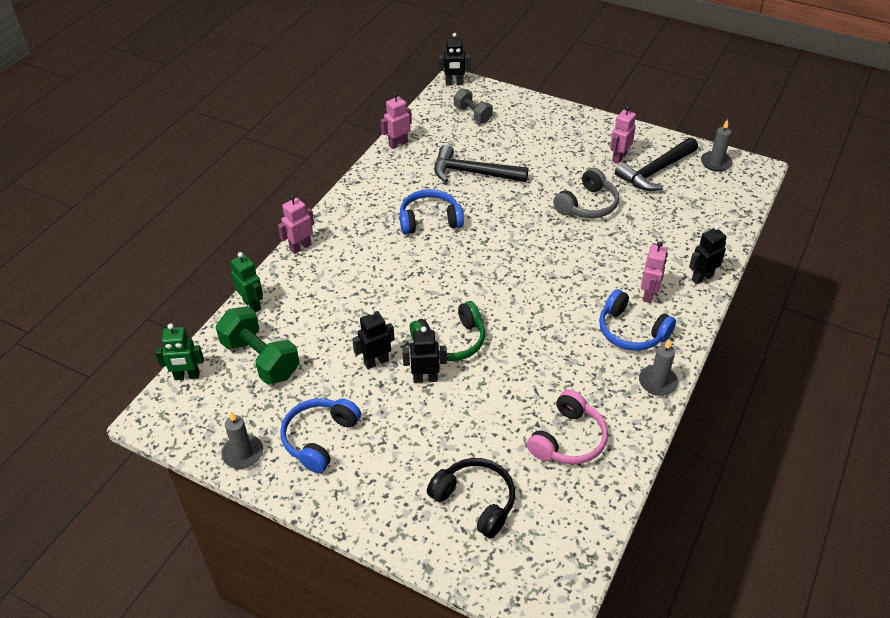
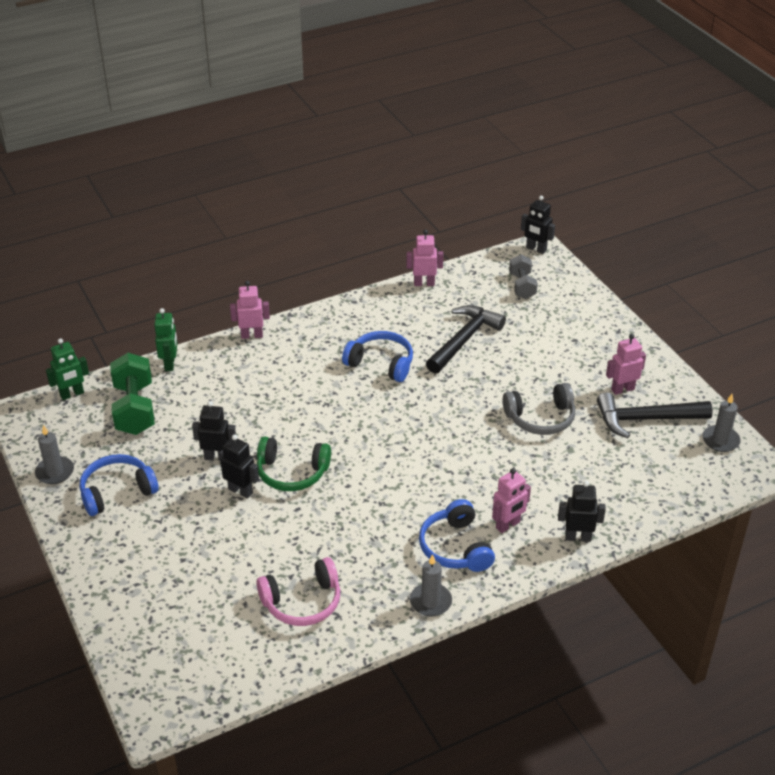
camera: 35 degrees right, 5 degrees down
(187, 376) = (72, 394): green robot -> green robot turned 60 degrees counterclockwise
(473, 173) = (464, 340): black hammer -> black hammer turned 75 degrees clockwise
(475, 501) = (181, 604): black headphones -> none

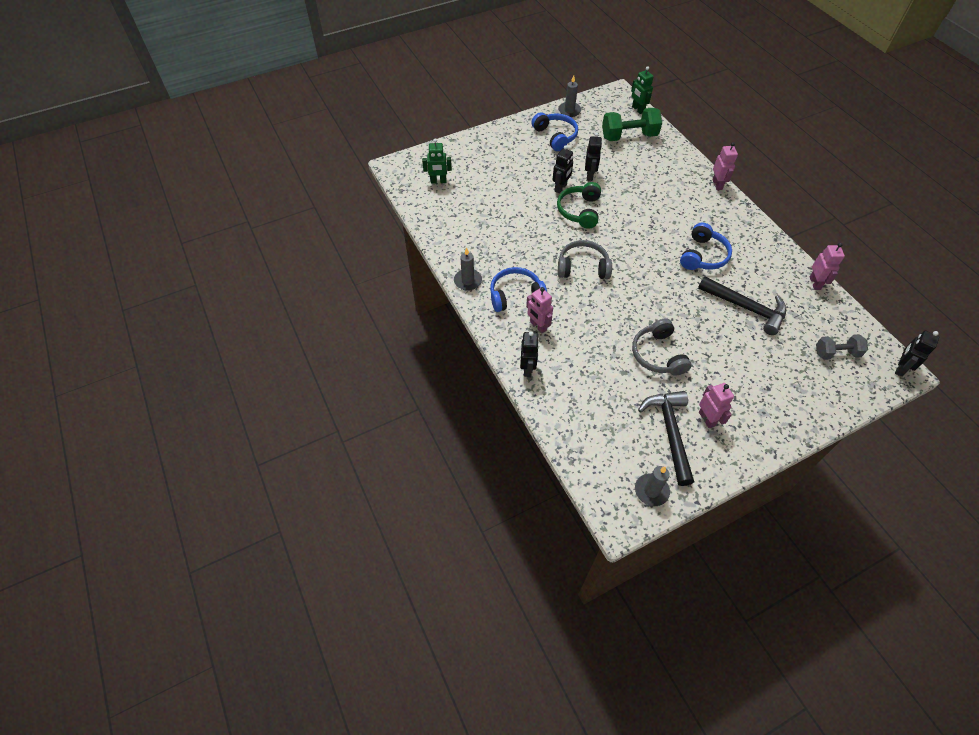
camera: 90 degrees right, 15 degrees up
(170, 364) = (676, 148): green robot -> green robot (438, 181)
(302, 602) = (468, 220): pink headphones -> none
(402, 475) = (583, 267): none -> grey headphones

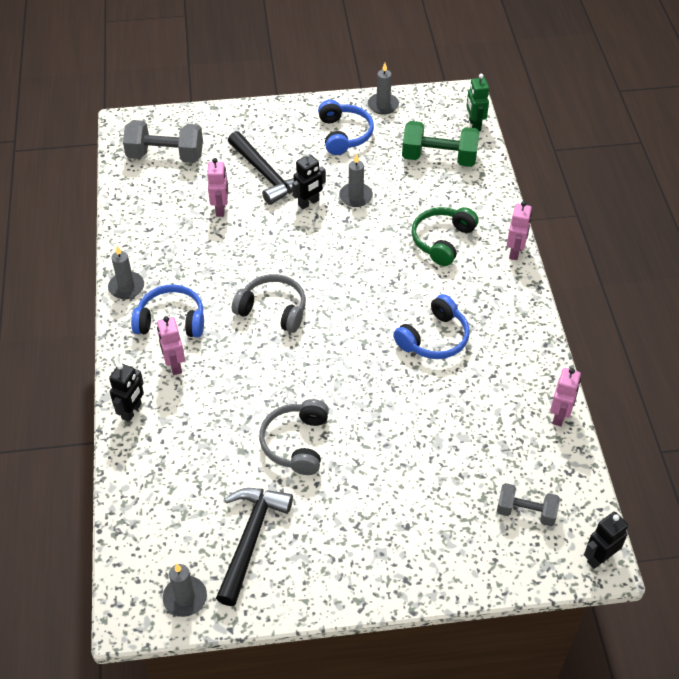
camera: 20 degrees right, 5 degrees down
(438, 181) = (165, 156): green robot -> grey dumbbell
(579, 211) = (313, 238): green headphones -> green headphones (442, 240)
(590, 175) = (355, 196): black robot -> grey candle
(707, 419) = (305, 538): pink robot -> pink robot (221, 209)
(746, 308) = (446, 420): black hammer -> black hammer (266, 175)

